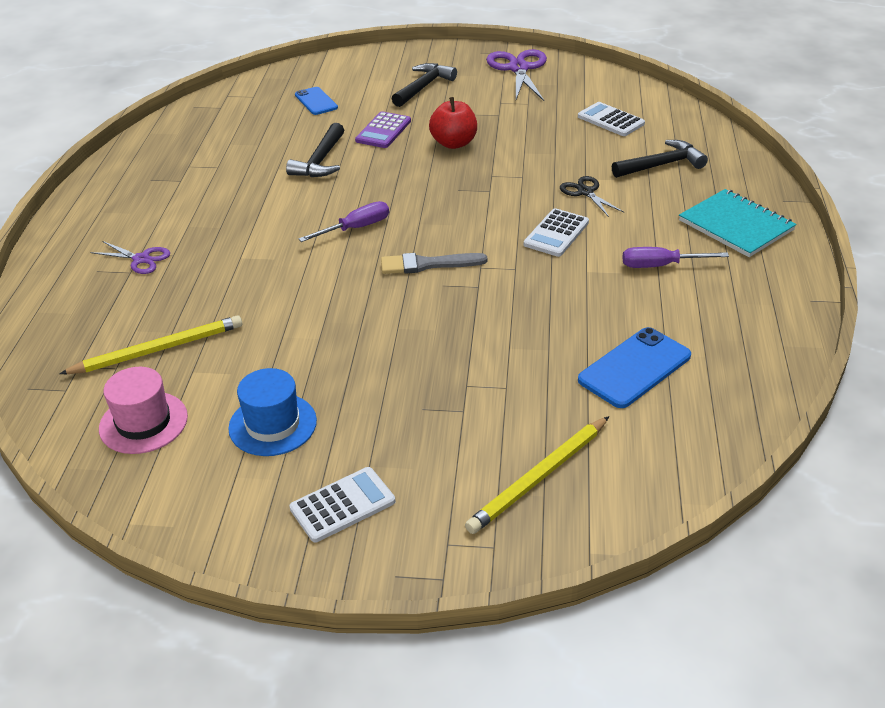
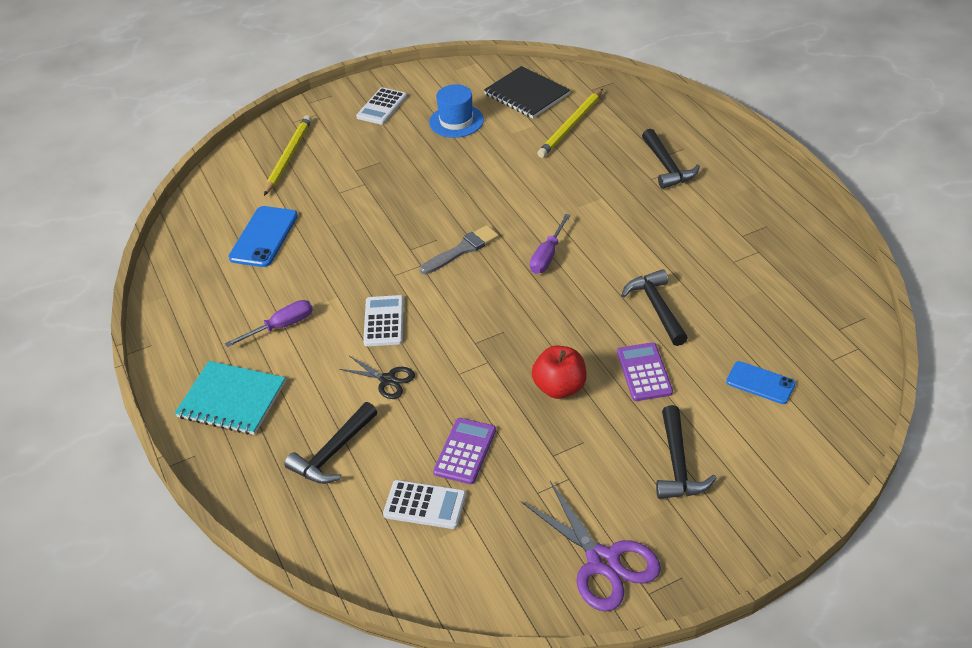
camera: 150 degrees right, 5 degrees up
(141, 259) = (667, 167): purple scissors -> black hammer
(143, 422) = (526, 94): pink hat -> black notebook
(558, 135) = (465, 451): none -> purple calculator

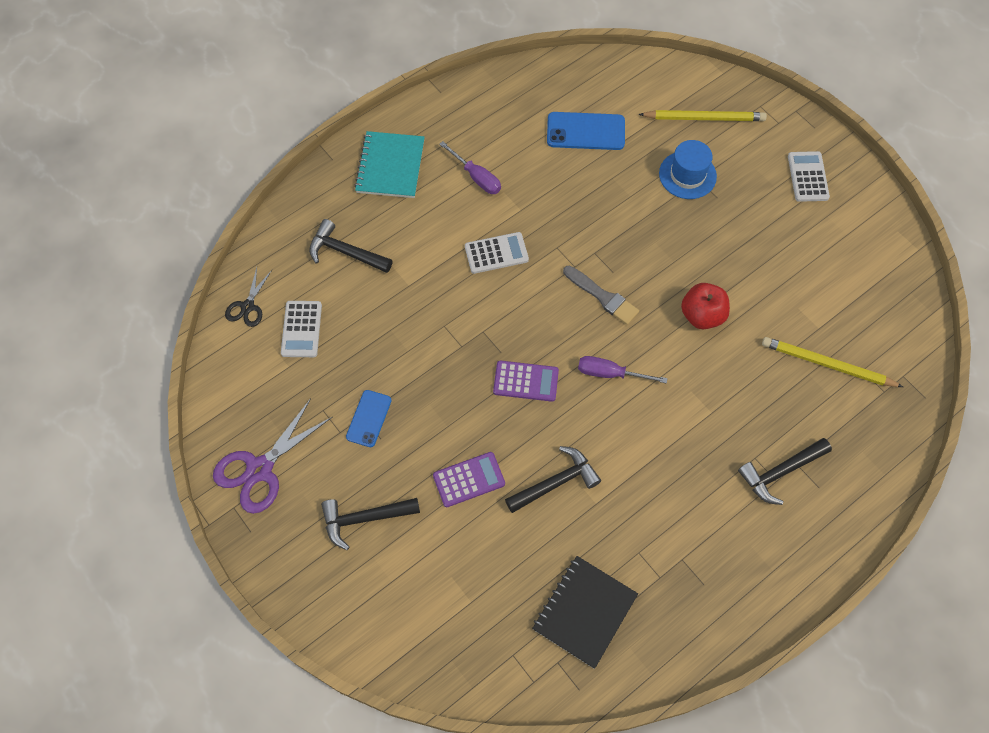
camera: 75 degrees right, 20 degrees up
(382, 107) = (808, 177): white calculator -> white calculator turned 75 degrees clockwise
(387, 380) = (428, 272): black scissors -> black scissors (247, 306)
(456, 121) = (803, 251): blue hat -> blue hat (687, 175)
(465, 451) = (358, 348): purple calculator -> purple calculator (526, 381)
(526, 94) = (872, 310): black notebook -> black notebook (584, 612)
(559, 387) = (439, 410): red apple -> red apple (702, 315)
(760, 383) = (471, 586): blue phone -> blue phone (369, 418)

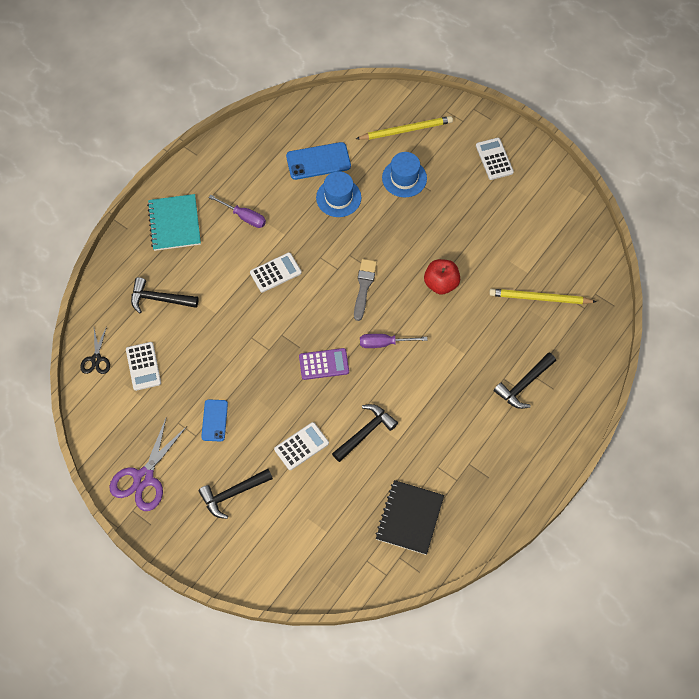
camera: 15 degrees left, 0 degrees up
(469, 480) = (301, 446): purple calculator -> white calculator
(599, 180) = (338, 197): none -> blue hat
(602, 296) = (364, 287): grey brush -> grey brush turned 105 degrees counterclockwise

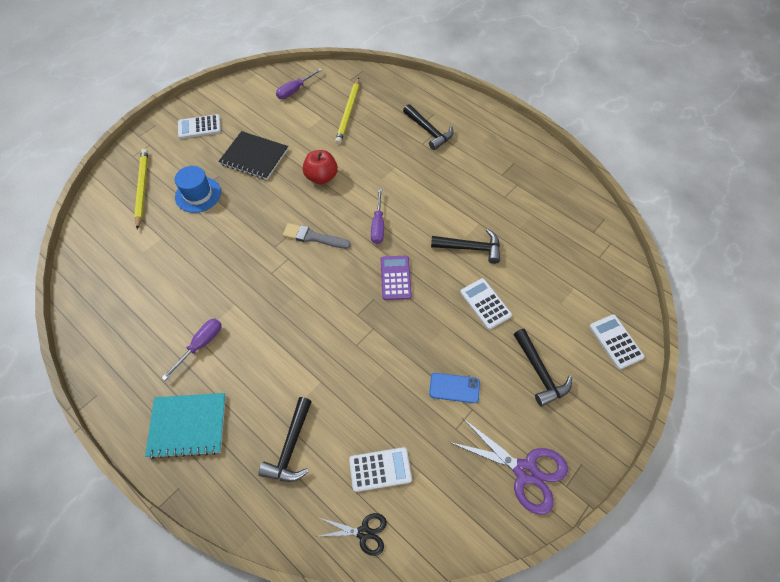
camera: 85 degrees left, 5 degrees down
(275, 273) = (281, 316): white calculator -> white calculator (616, 341)
(318, 161) = (152, 266): blue phone -> none
(338, 197) = (203, 251): blue hat -> none
(365, 432) = (471, 248): black hammer -> black hammer turned 135 degrees clockwise
(409, 518) = (555, 221): black notebook -> black notebook (254, 157)
(566, 239) = (295, 90): none -> purple screwdriver

